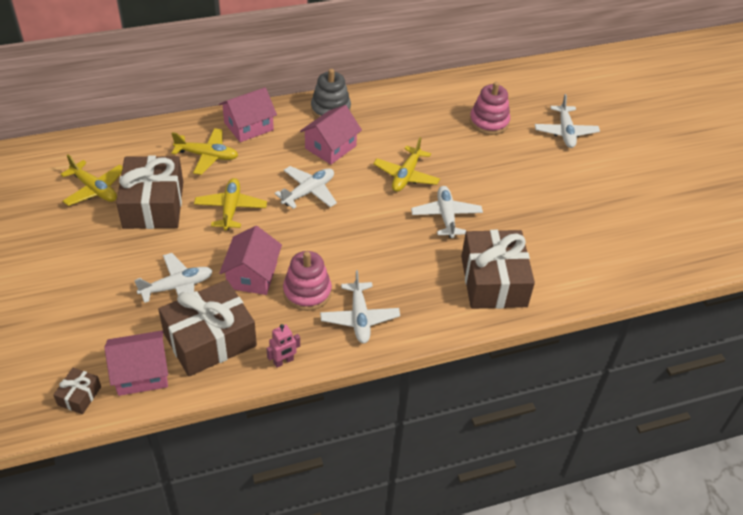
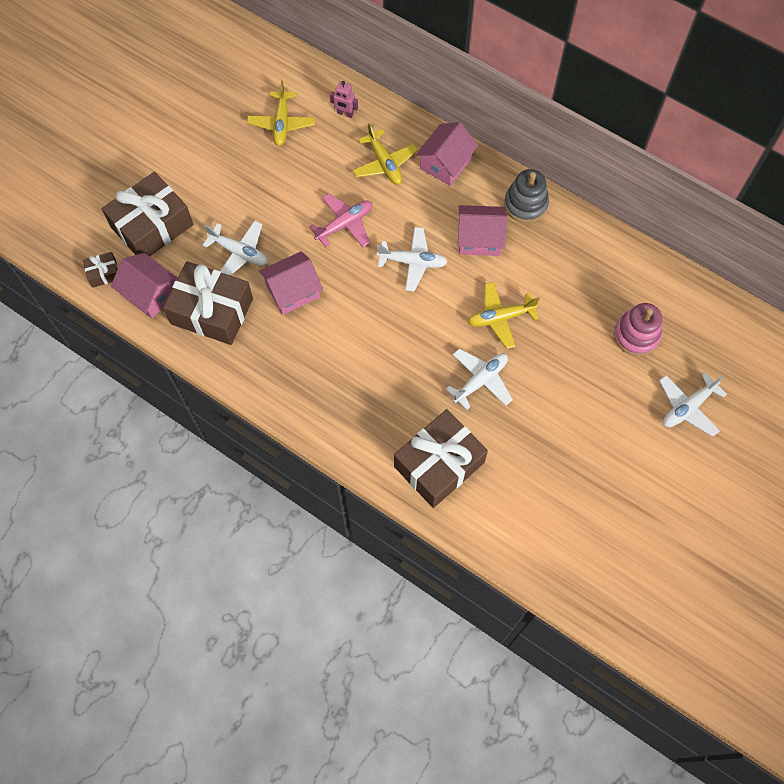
camera: 55 degrees right, 20 degrees up
(153, 205) = (301, 172): brown gift -> brown gift (152, 226)
(231, 209) = (344, 224): yellow plane -> pink plane
(248, 126) = (445, 163): pink house -> pink house turned 75 degrees counterclockwise
(283, 361) = (232, 373): pink robot -> pink robot (345, 114)
(307, 292) = (309, 339): pink stacking toy -> none
(359, 318) = (315, 393): white plane -> none

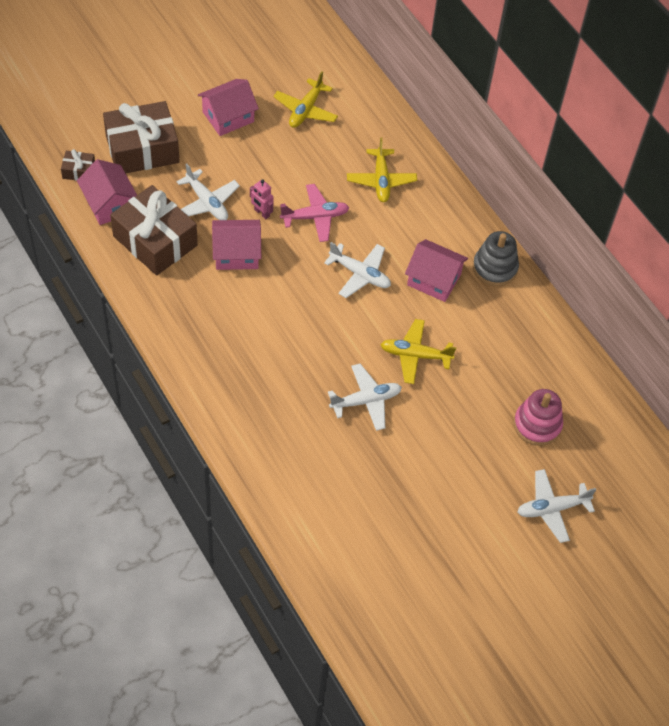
camera: 20 degrees right, 10 degrees down
(345, 114) = (368, 124): pink robot -> pink robot (261, 213)
(439, 464) = (287, 455): brown gift -> none
(445, 163) = (438, 203): pink house -> pink house (228, 117)

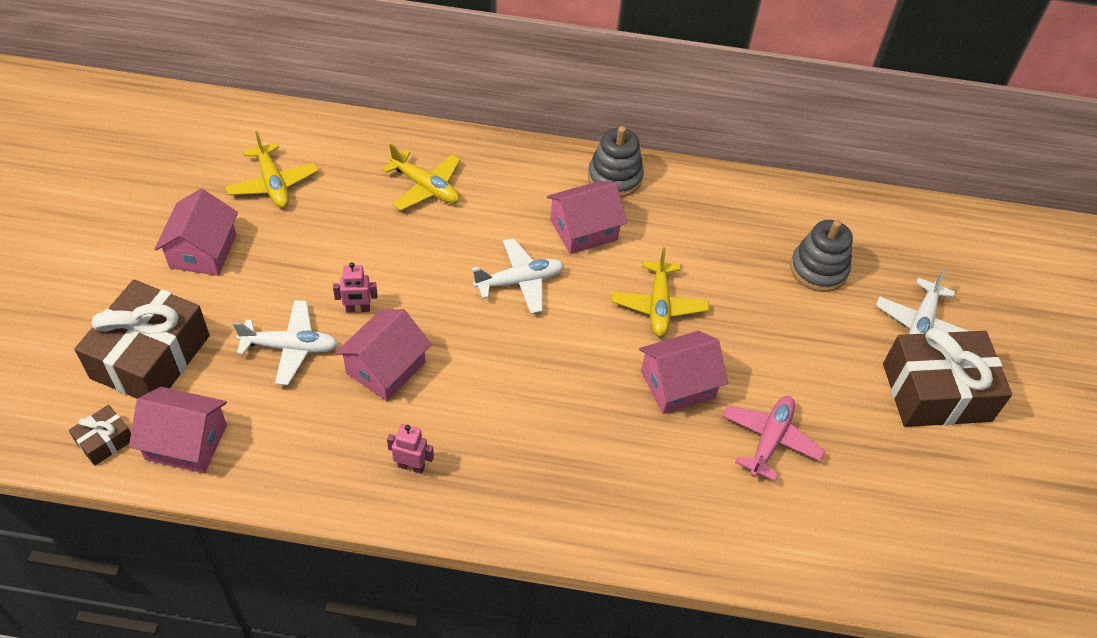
camera: 50 degrees left, 5 degrees down
(155, 241) = (287, 432): brown gift -> brown gift (936, 392)
(187, 309) = (411, 466): none -> pink robot
(315, 217) = (412, 268): pink plane -> pink plane (769, 440)
(366, 401) = (678, 384): white plane -> pink house
(415, 355) = (658, 306): yellow plane -> yellow plane turned 45 degrees counterclockwise
(537, 425) = (818, 269): pink stacking toy -> grey stacking toy

